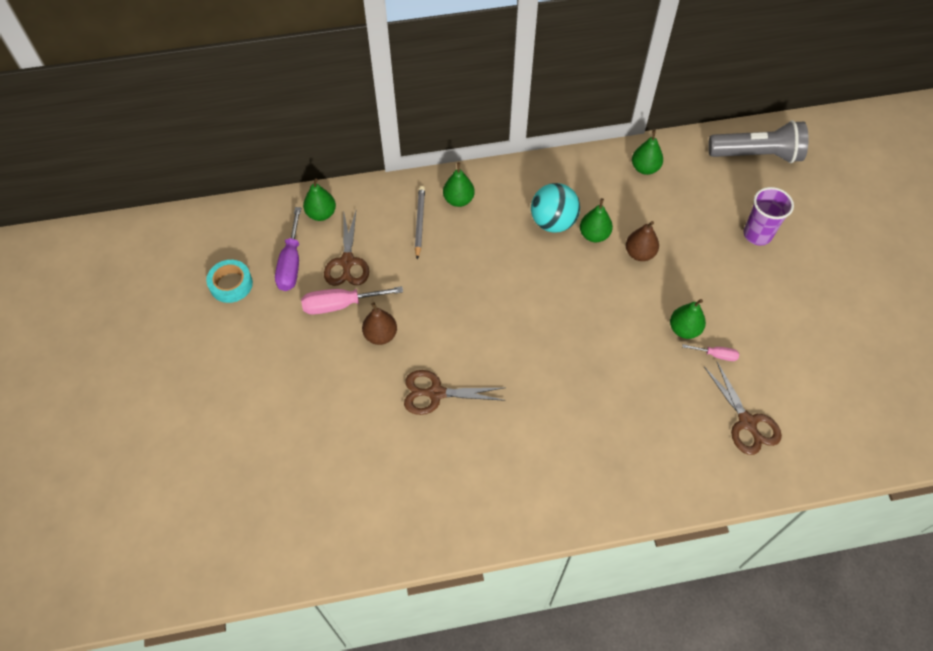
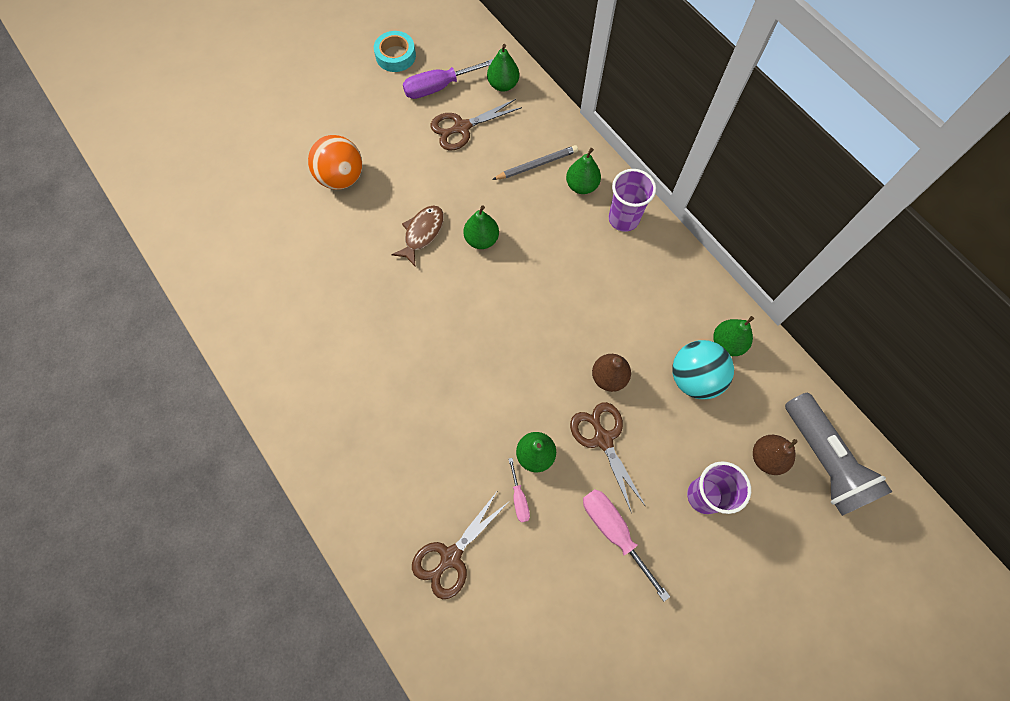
camera: 65 degrees right, 10 degrees up
(340, 305) = (415, 143): pink screwdriver -> pink screwdriver (614, 531)
(342, 379) = (341, 177): none -> orange ball
(380, 335) = (398, 187): brown pear -> brown pear (767, 457)
(436, 393) = (359, 256): brown scissors -> brown scissors (603, 439)
(440, 334) = (422, 233): none -> brown fish
(505, 185) = (623, 219): none -> purple cup
(553, 222) = (602, 280): turquoise ball -> turquoise ball (694, 378)
(594, 235) = (608, 324): green pear -> green pear (481, 239)

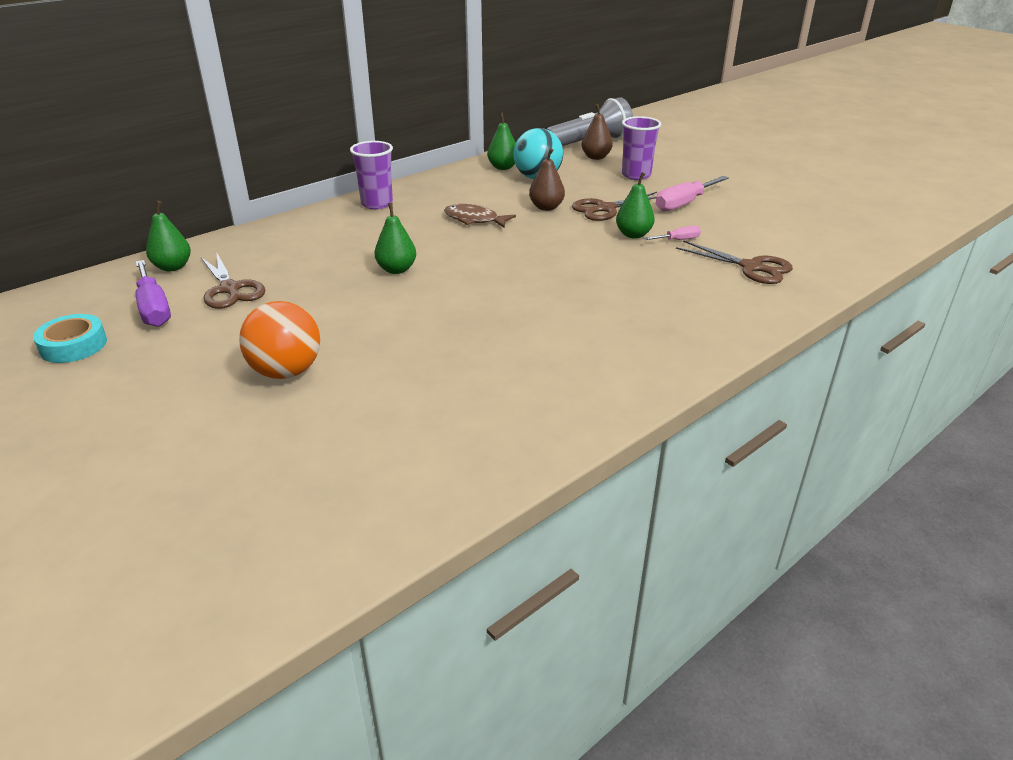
camera: 95 degrees left, 35 degrees down
(422, 233) = (386, 305): brown fish -> brown fish (474, 220)
(537, 164) = (300, 244): grey pencil -> none
(581, 186) = (333, 222): green pear -> none

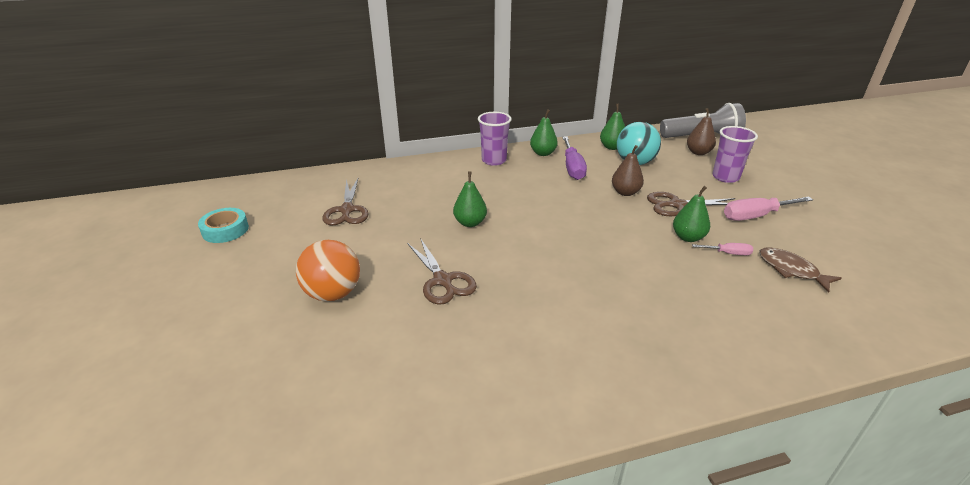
camera: 25 degrees right, 0 degrees up
(154, 308) = (290, 213): purple screwdriver -> purple screwdriver (572, 168)
(173, 267) = (325, 183): green pear -> green pear (543, 153)
(474, 220) = (558, 191): brown fish -> brown fish (791, 270)
(751, 267) = (788, 303): brown scissors -> brown scissors (443, 281)

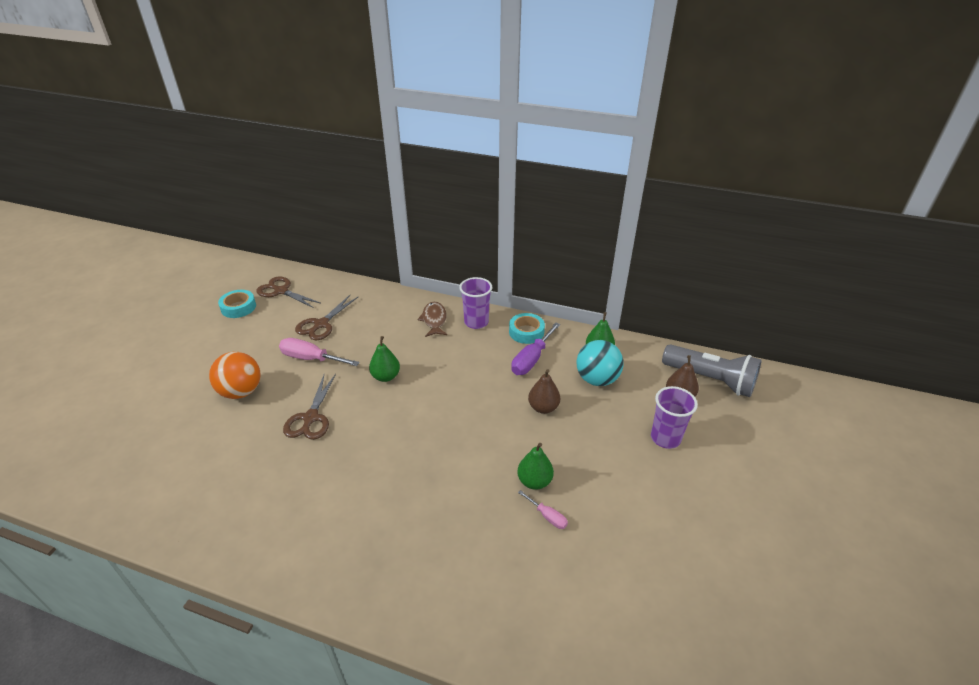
camera: 35 degrees right, 5 degrees up
(543, 153) = (526, 332): green pear -> turquoise tape
(677, 205) = (572, 444): brown scissors -> brown scissors (281, 291)
(755, 216) = (631, 495): pink screwdriver -> pink screwdriver (311, 358)
(791, 270) = (580, 565): brown fish -> brown fish (434, 320)

